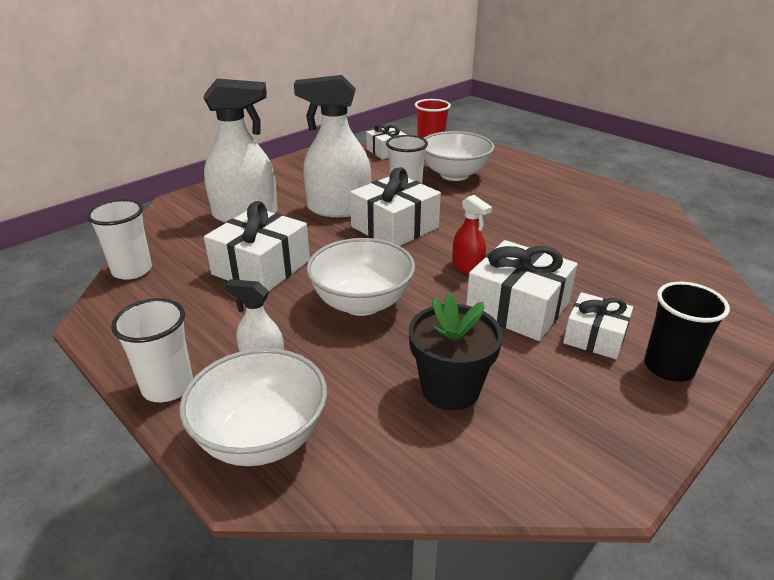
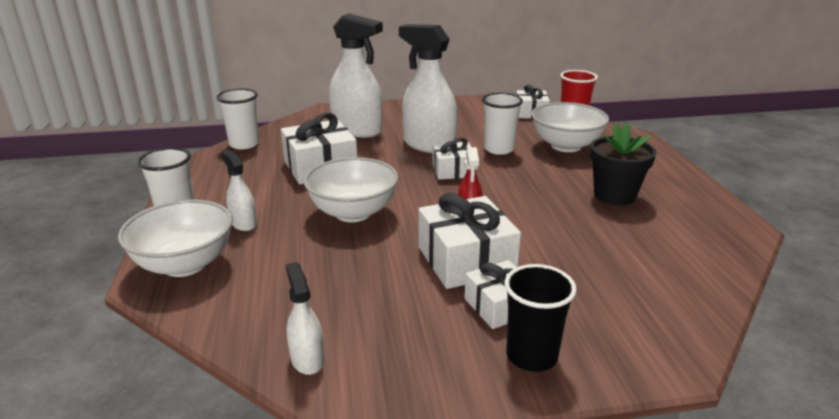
camera: 35 degrees right, 5 degrees down
(395, 227) = (453, 170): white gift -> white gift, size x0.62
(450, 389) = (332, 290): black flower pot -> black flower pot (614, 195)
(523, 467) = (307, 359): none -> white spray bottle

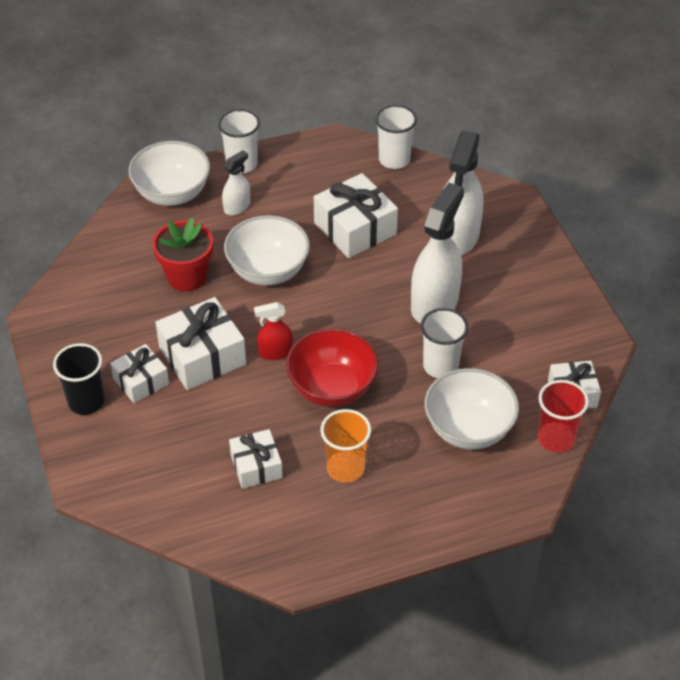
camera: 80 degrees right, 20 degrees up
(307, 359) = (74, 286): white spray bottle -> none
(336, 262) = (187, 277): none -> red flower pot
(453, 170) = (373, 331): white gift -> white gift (256, 466)
(519, 193) = (332, 388): none -> red bowl
(614, 195) = (345, 468): black flower pot -> orange cup

